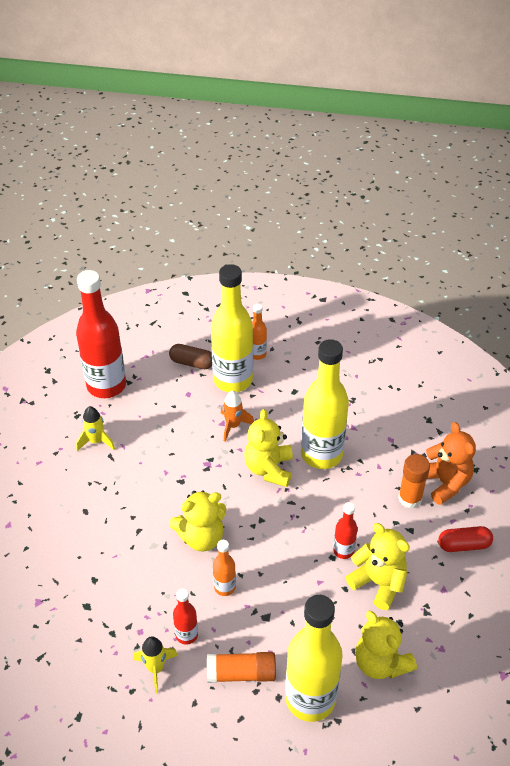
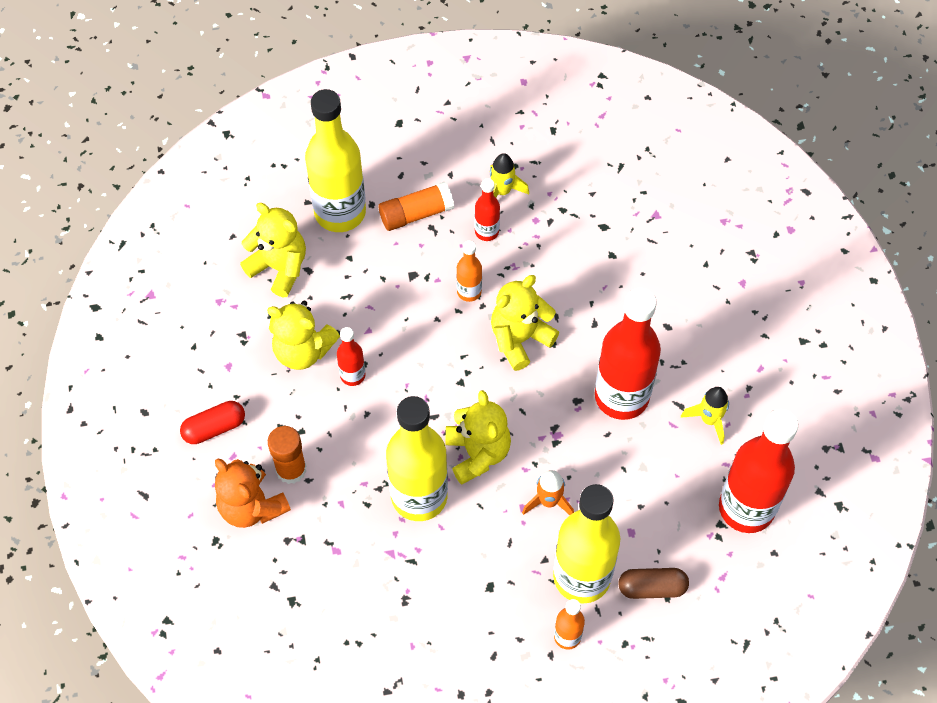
camera: 160 degrees right, 15 degrees up
(147, 474) = (621, 396): none -> red bottle

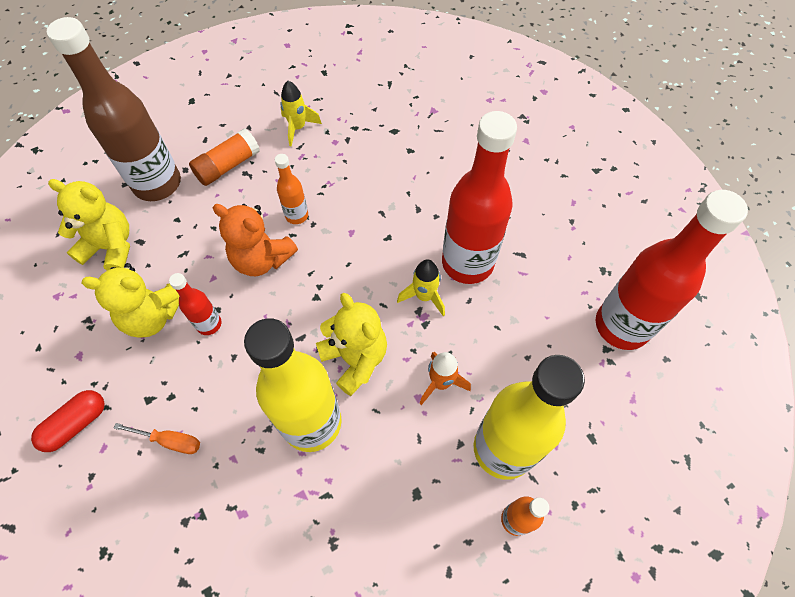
camera: 20 degrees left, 0 degrees up
(252, 506) = (136, 497): orange teddy bear -> orange teddy bear (262, 259)
(291, 469) = (170, 441): orange glue stick -> orange screwdriver
(340, 212) = (157, 184): yellow bottle -> brown bottle
(486, 231) = (295, 162): red bottle -> none
(520, 339) = (357, 241): yellow teddy bear -> none
(652, 587) = (574, 434): brown capsule -> none
(709, 420) = (552, 258): yellow rocket -> yellow rocket (424, 296)

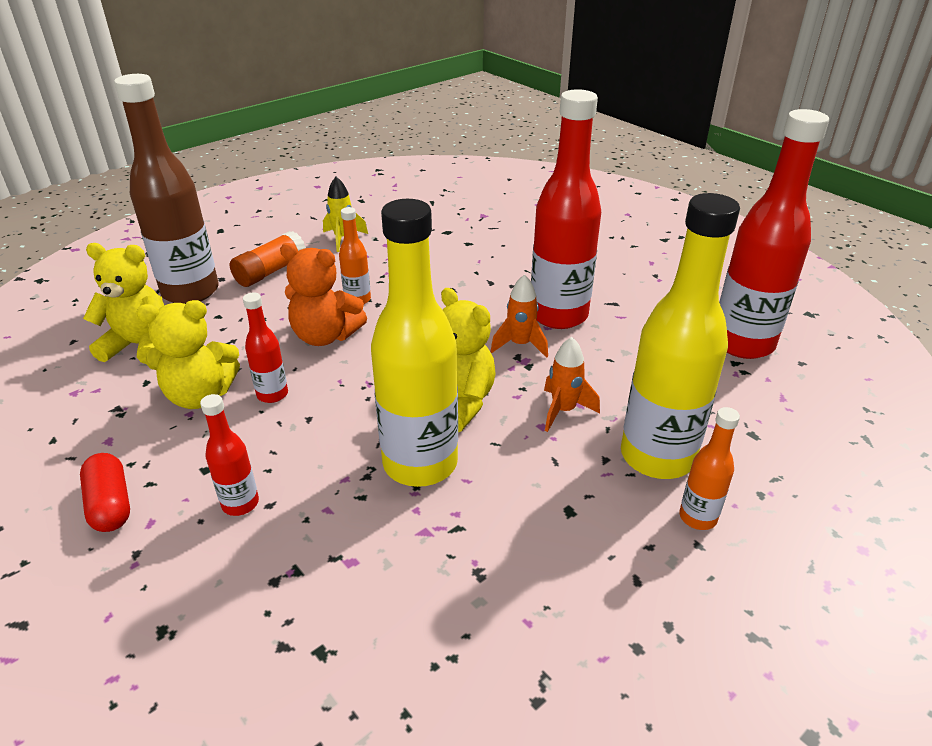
camera: 10 degrees left, 25 degrees down
(76, 424) = (110, 504): red capsule -> red capsule turned 60 degrees counterclockwise
(170, 441) = (240, 503): orange screwdriver -> red bottle
(424, 296) = (520, 345): yellow rocket -> orange rocket

